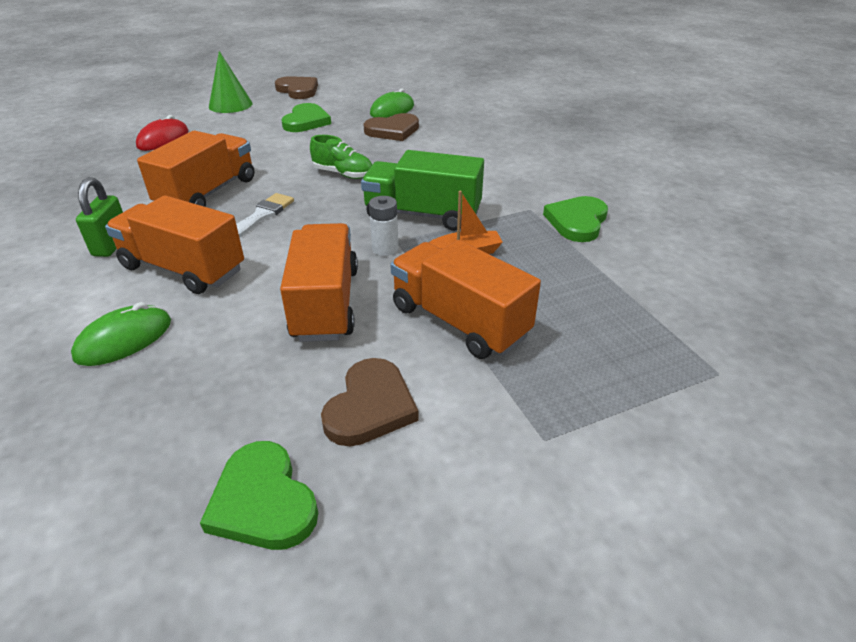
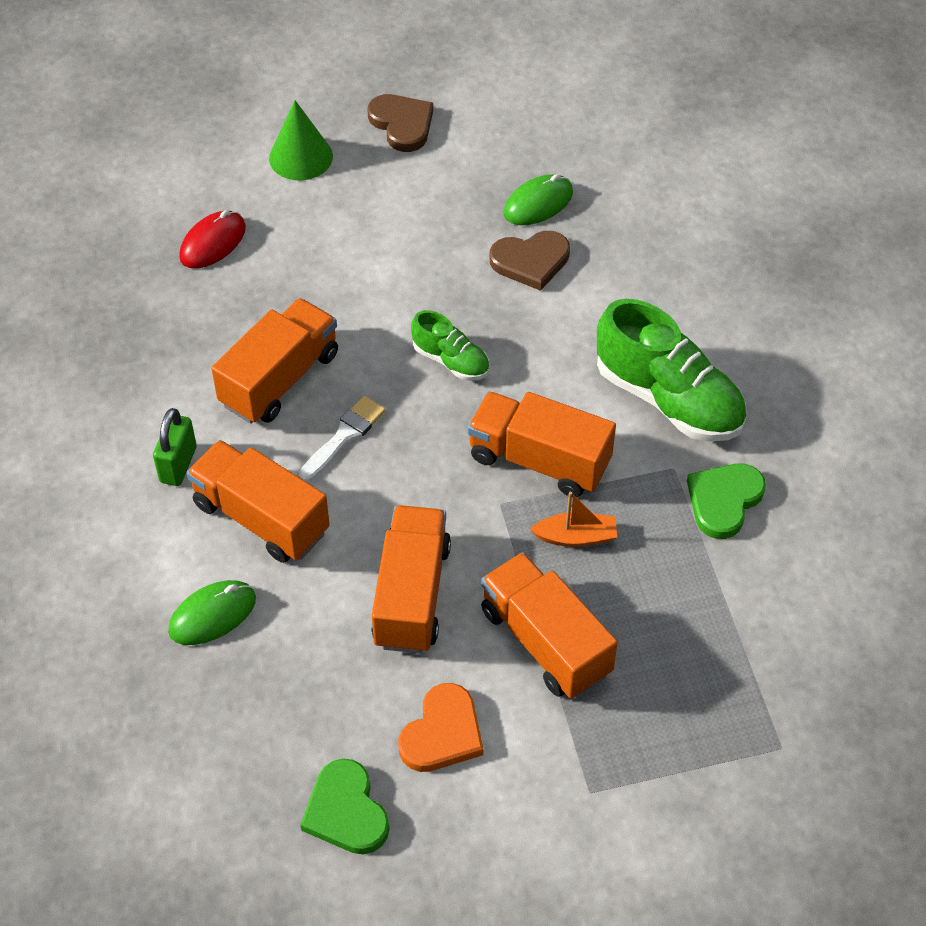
camera: 10 degrees right, 15 degrees up
(306, 121) = (410, 220): green heart -> none
(370, 406) = (442, 733): brown heart -> orange heart
(385, 249) = (485, 517): white battery -> none
(422, 214) = (539, 460): green truck -> orange truck
(511, 178) = (668, 399): none -> green shoe

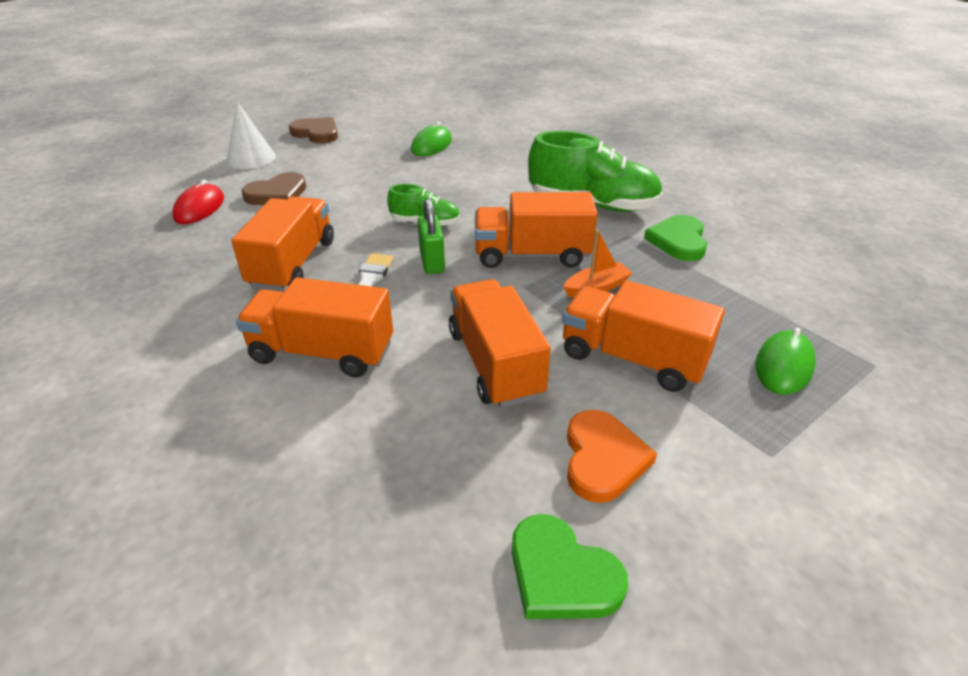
camera: 25 degrees left, 15 degrees down
(178, 464) = (222, 339): green padlock -> green padlock (432, 262)
(212, 615) = (309, 441): green mouse -> green mouse (783, 366)
(301, 157) = (251, 158): green cone -> white cone
(530, 261) = (446, 168): brown heart -> brown heart (277, 194)

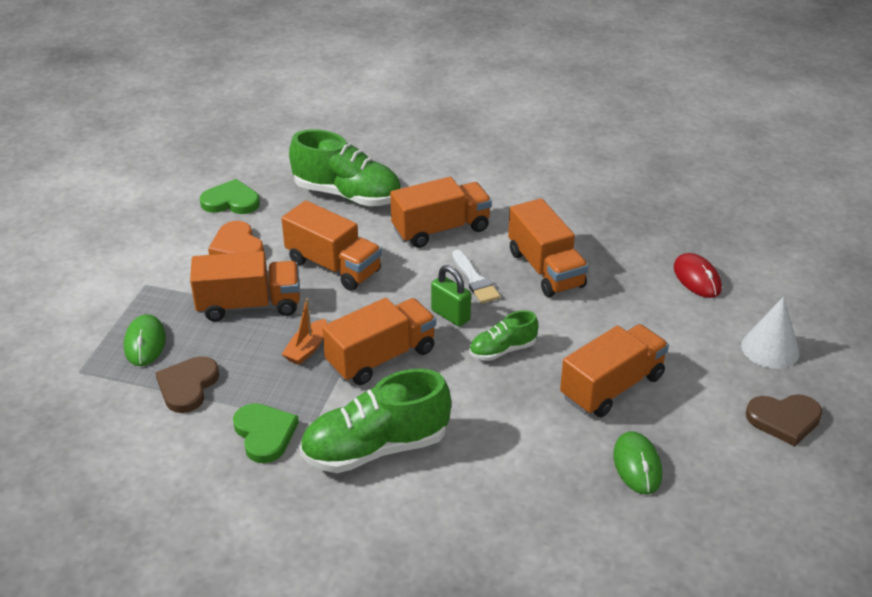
camera: 145 degrees right, 0 degrees up
(277, 194) = (667, 320): brown heart -> brown heart (187, 386)
(365, 476) = (347, 195): none -> green shoe
(384, 177) = (612, 387): none -> orange truck

